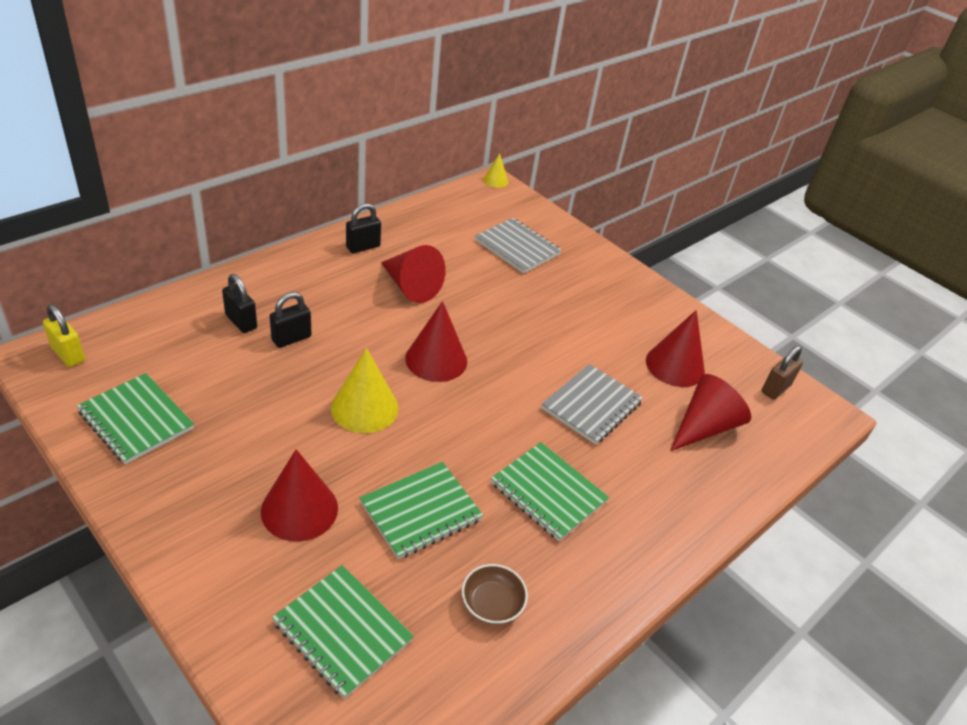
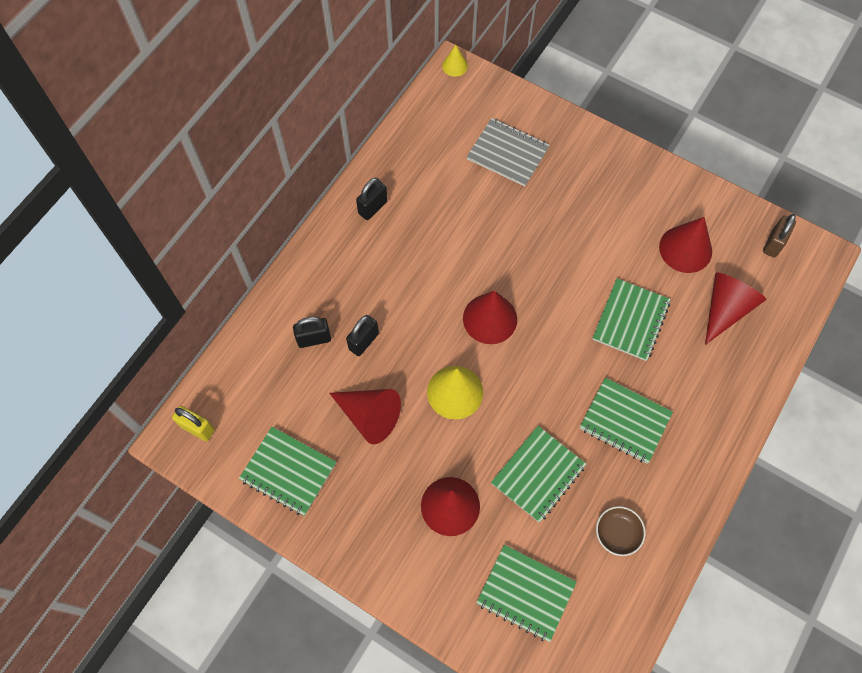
camera: 10 degrees left, 25 degrees up
(241, 322) = (314, 339): black padlock -> black padlock turned 45 degrees counterclockwise
(410, 286) = (434, 241): red cone -> red cone (369, 416)
(591, 406) = (630, 320): grey notebook -> green notebook

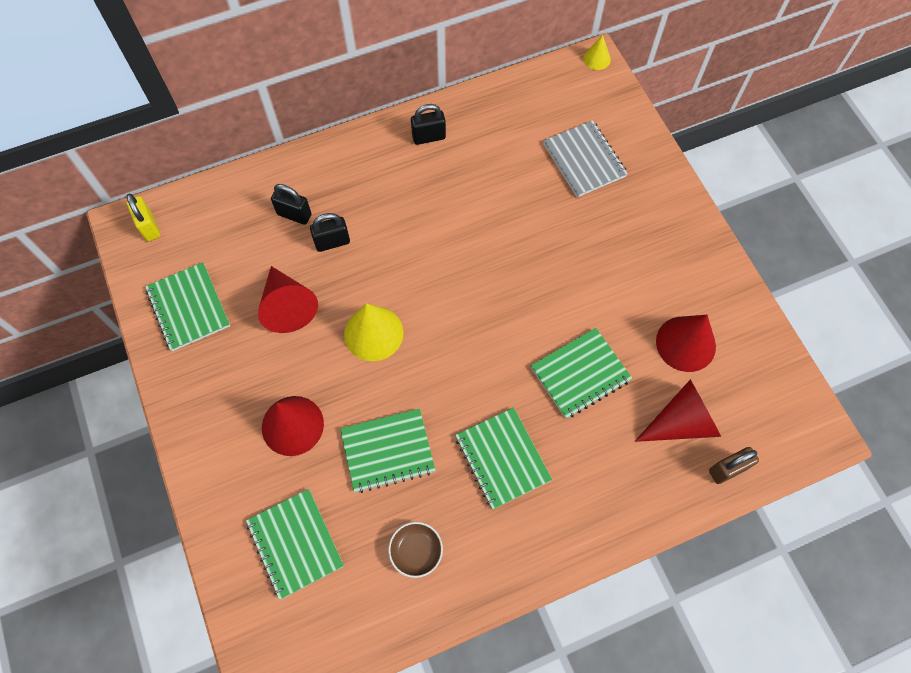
camera: 35 degrees right, 0 degrees up
(490, 318) = (453, 291): red cone -> none
(773, 243) = (779, 393): brown padlock -> brown padlock (727, 469)

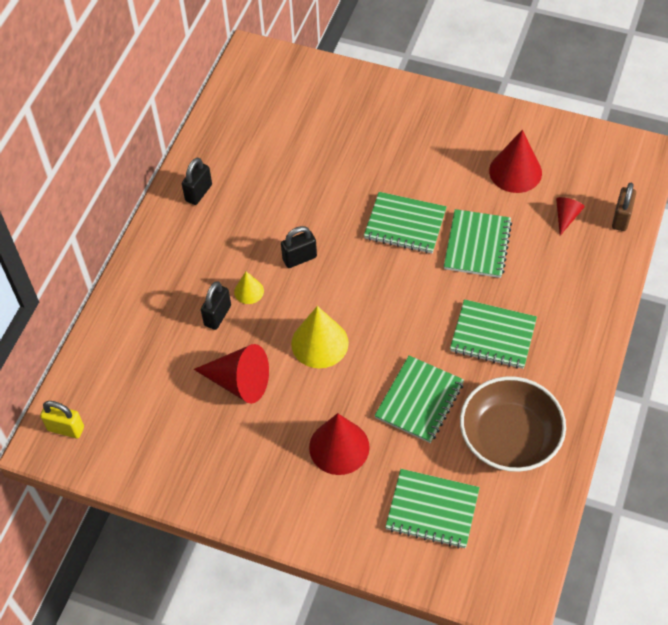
camera: 45 degrees left, 10 degrees down
(188, 308) = (168, 449): green notebook -> green notebook (405, 224)
(294, 214) = (166, 323): black padlock -> black padlock (299, 258)
(416, 551) = (509, 437): brown bowl -> brown bowl, size x2.11
(584, 160) = (322, 119): grey notebook -> none
(596, 59) = (251, 50): yellow cone -> yellow cone (249, 291)
(681, 422) = (566, 217): red cone -> red cone, size x0.53

